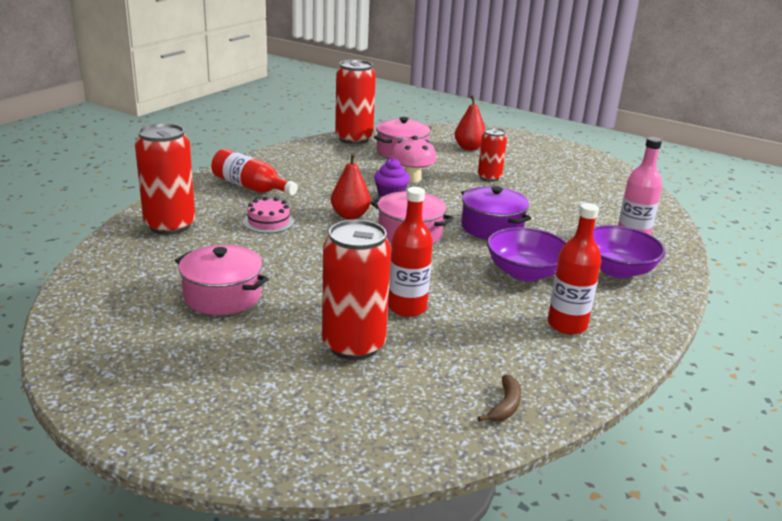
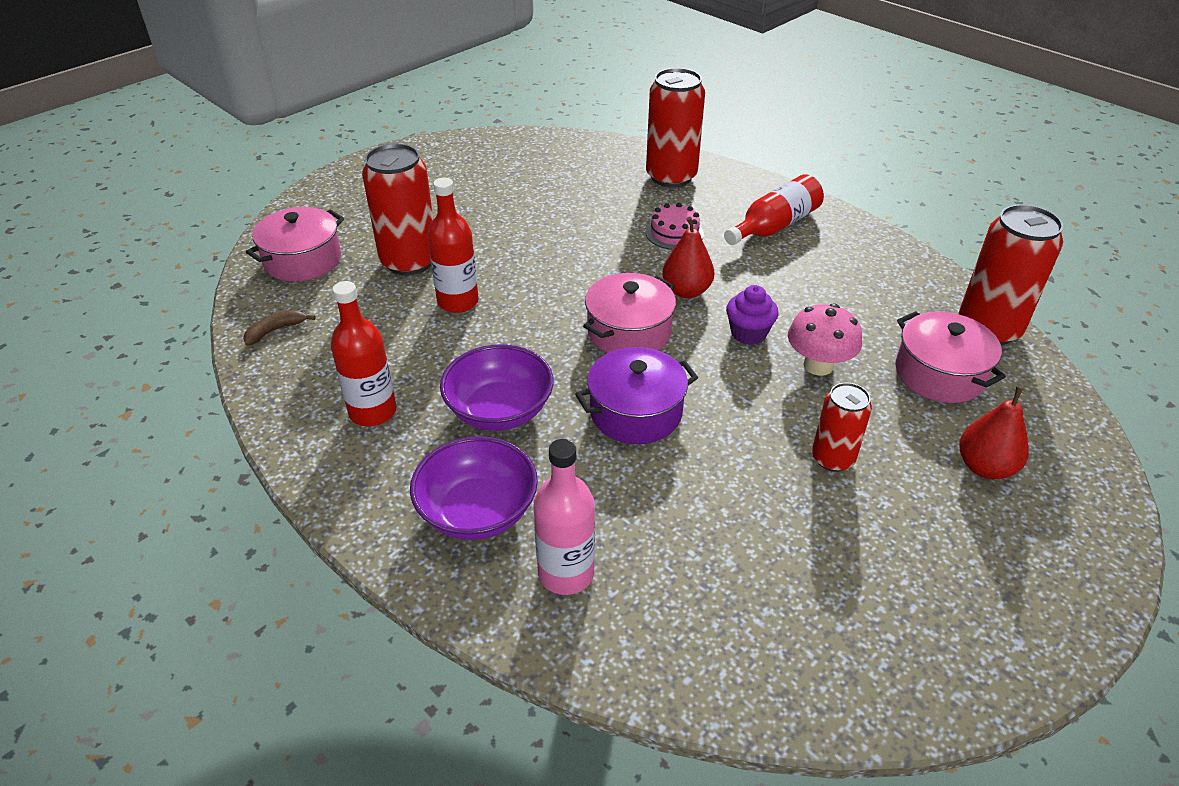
camera: 105 degrees right, 15 degrees up
(222, 296) = (521, 201): pink pot -> pink pot (303, 260)
(505, 406) = (275, 330): brown banana -> brown banana turned 105 degrees clockwise

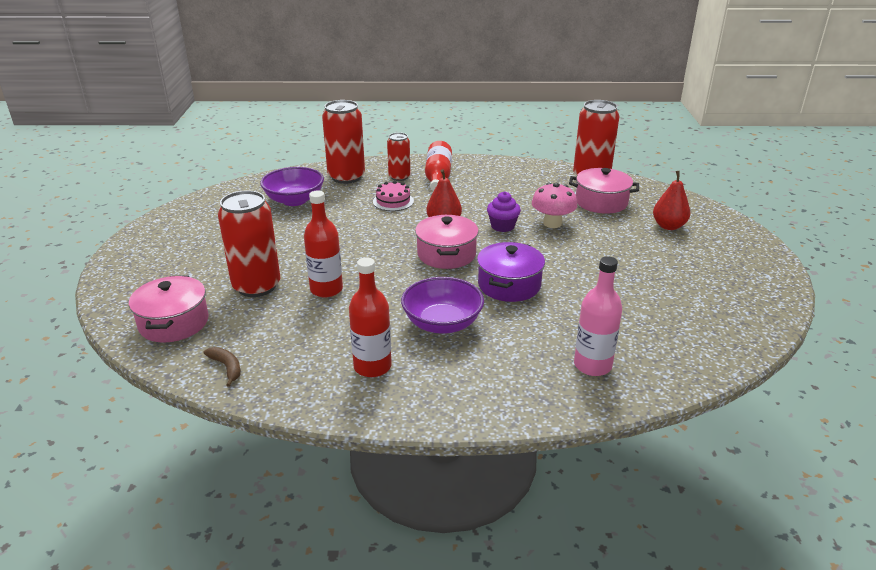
camera: 45 degrees left, 10 degrees down
(275, 330) = (227, 367): brown banana -> brown banana turned 135 degrees clockwise
(477, 511) = (510, 370): purple bowl -> purple bowl (294, 200)
(832, 458) = (616, 254): red can -> red can (399, 177)

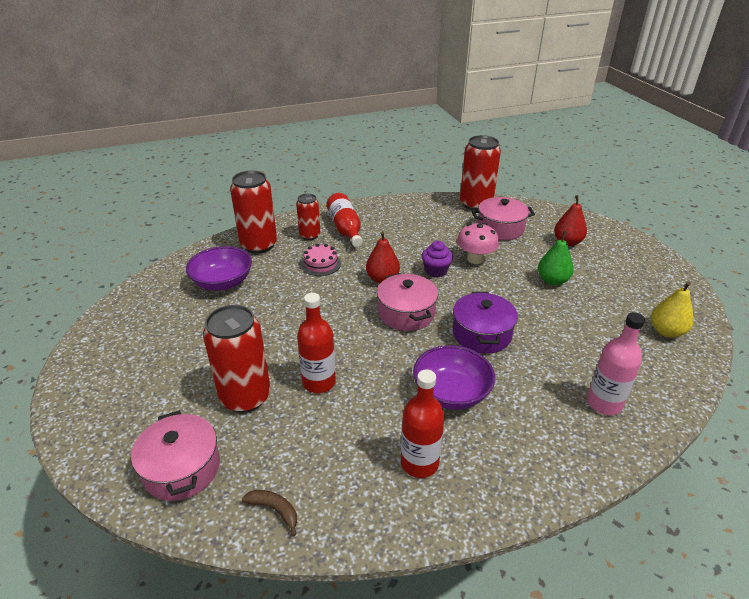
camera: 20 degrees left, 5 degrees up
(622, 256) = (552, 281): none -> green pear
(718, 323) = (666, 331): none -> yellow pear

